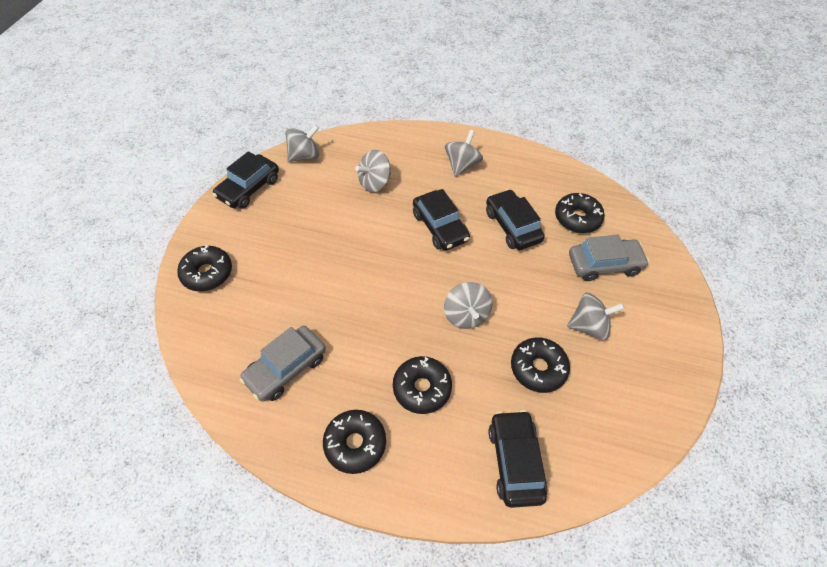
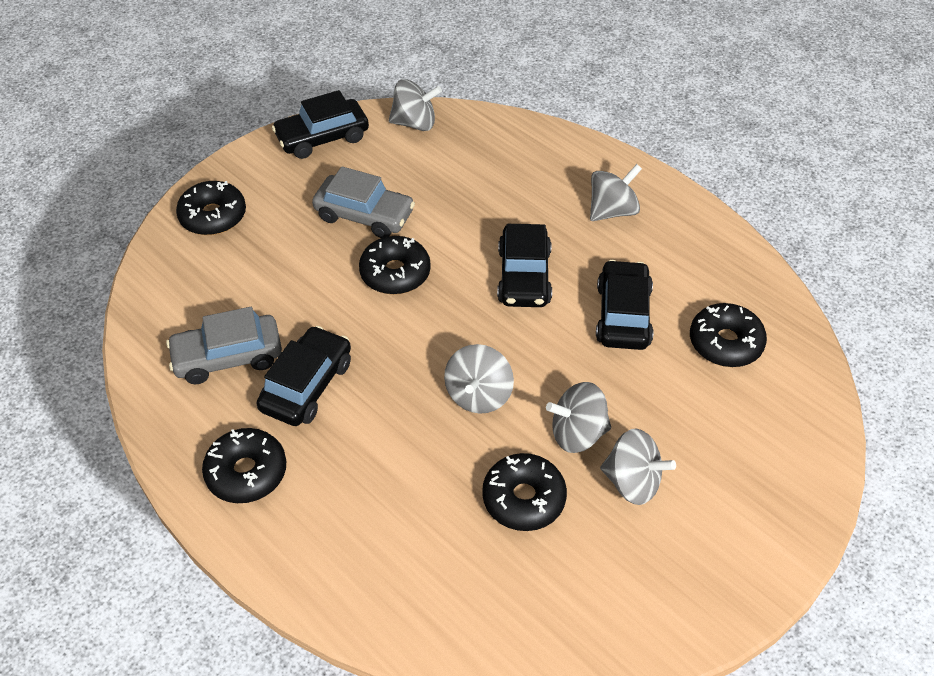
camera: 30 degrees right, 5 degrees down
(375, 183) = (479, 189): grey spinning top -> grey spinning top (577, 433)
(422, 388) = (363, 451): black donut -> black donut (395, 273)
(515, 461) = (414, 585): black car -> black car (307, 385)
(604, 264) = (716, 417): grey car -> grey car (364, 215)

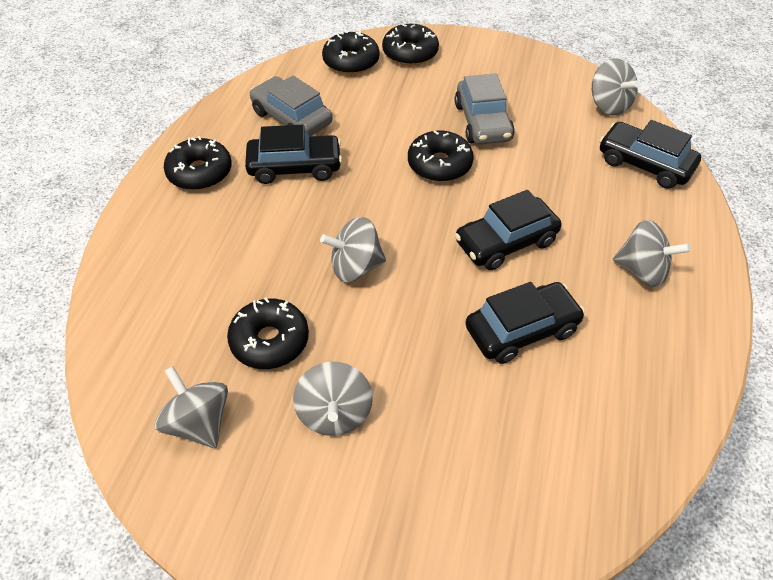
camera: 60 degrees right, 0 degrees up
(322, 137) = (538, 66): black car -> black car (645, 164)
(577, 433) = (361, 351): grey spinning top -> grey spinning top (198, 423)
(725, 343) = (556, 428): black donut -> black donut (351, 61)

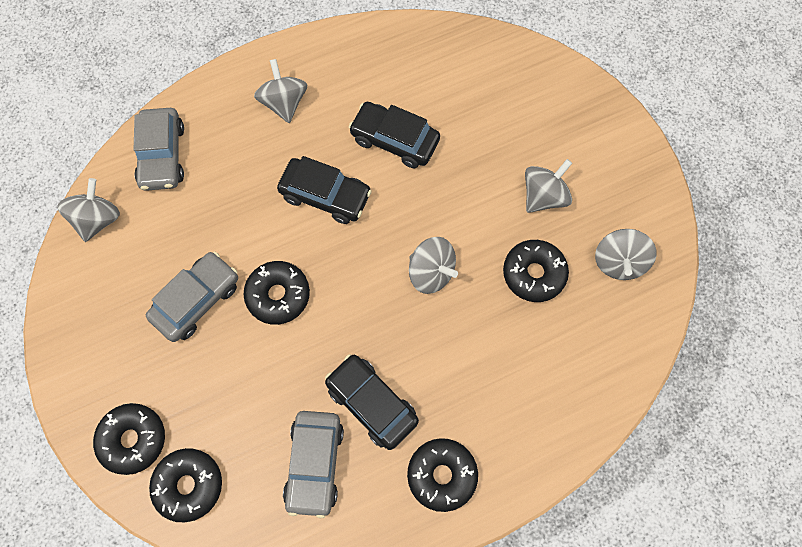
camera: 130 degrees left, 20 degrees up
(645, 164) = (162, 155): black car -> grey car

